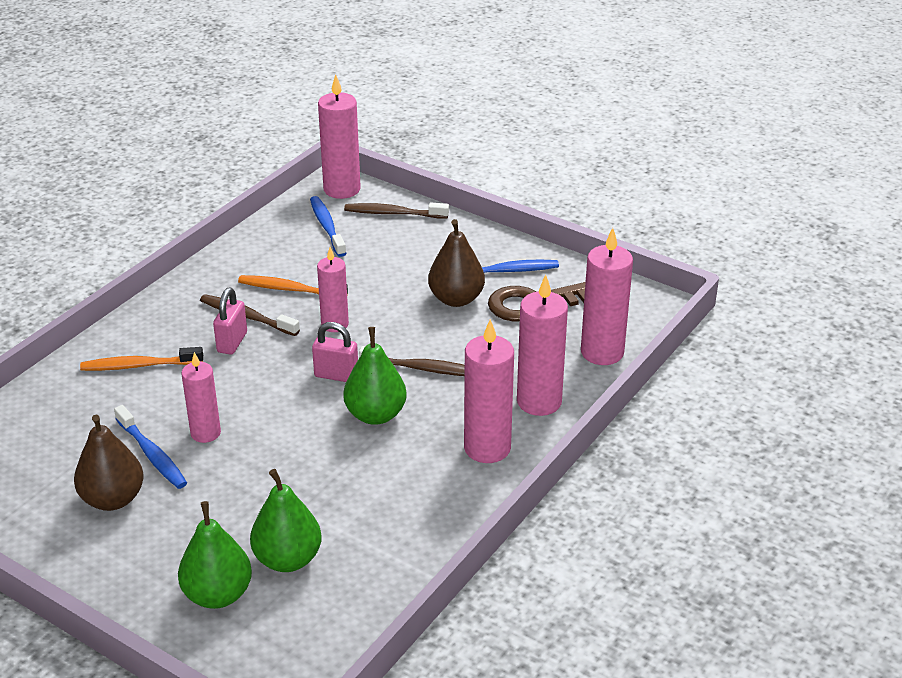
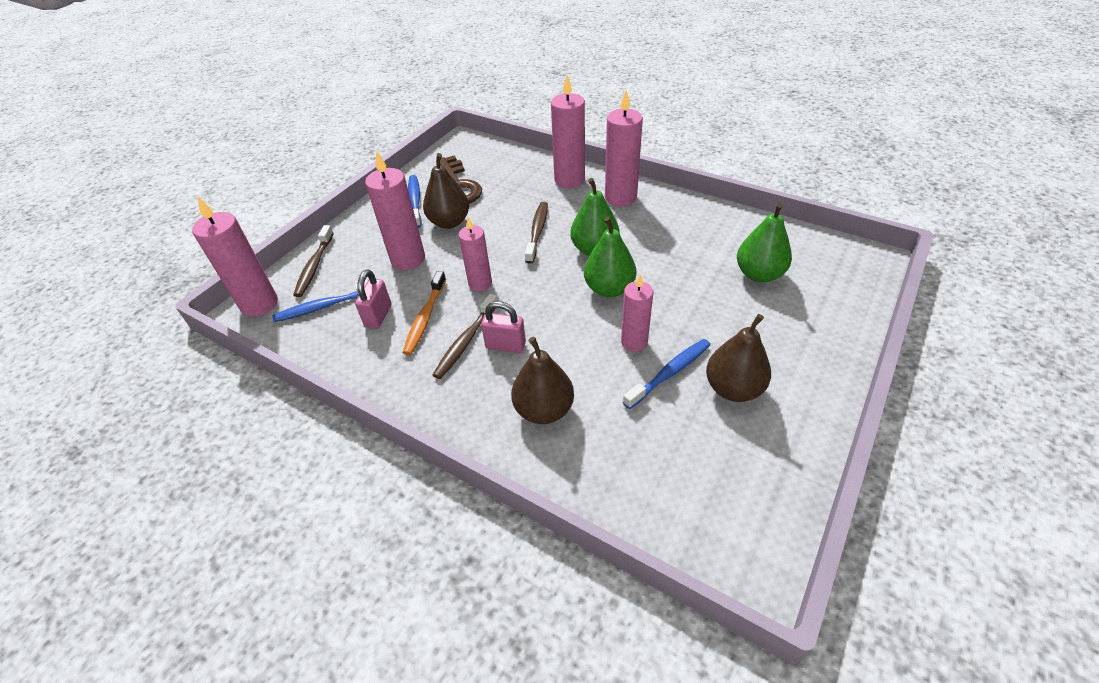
camera: 90 degrees left, 10 degrees up
(139, 365) = (544, 410): orange toothbrush -> brown pear
(218, 594) = (808, 304): green pear -> green pear (609, 288)
(336, 375) = (549, 274): pink padlock -> pink padlock (378, 316)
(602, 352) = (515, 158): pink candle -> pink candle (408, 259)

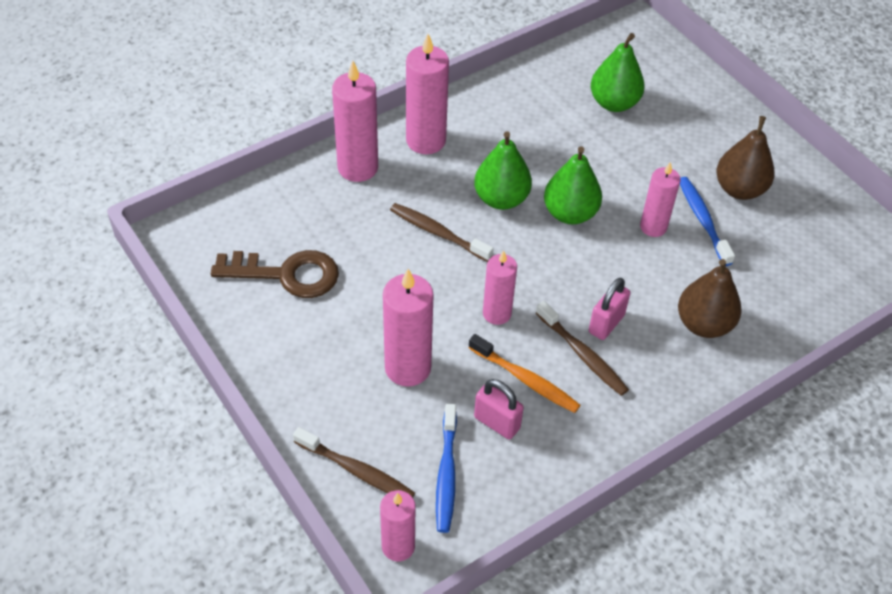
camera: 70 degrees left, 5 degrees up
(259, 304) = (398, 546): pink candle -> pink candle, size x0.65
(415, 201) = (286, 327): blue toothbrush -> none
(449, 222) = (360, 306): brown pear -> none

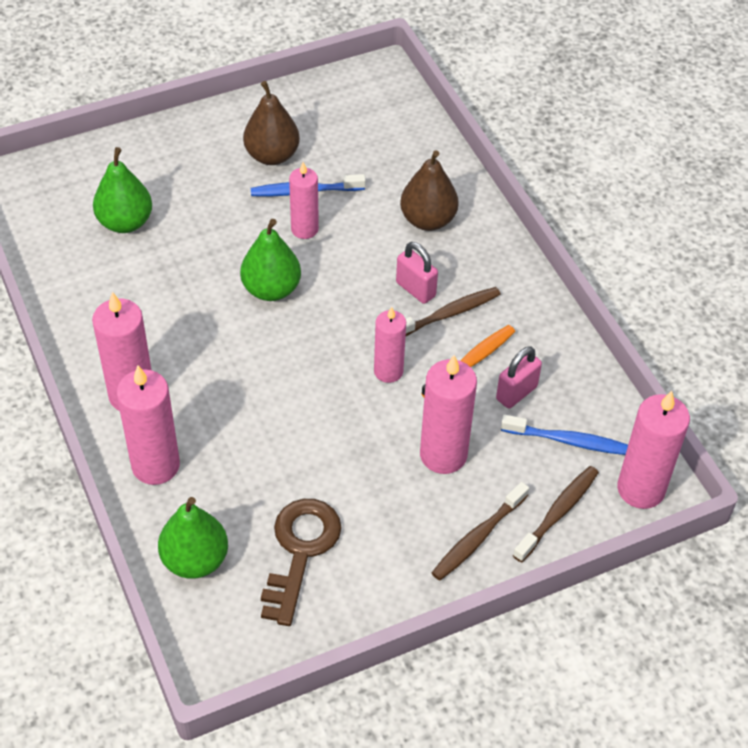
camera: 80 degrees left, 0 degrees up
(398, 546) = (641, 489): pink candle -> pink candle, size x1.54
(438, 233) = (272, 404): brown toothbrush -> brown toothbrush (478, 537)
(501, 199) = (237, 342): green pear -> green pear (195, 560)

